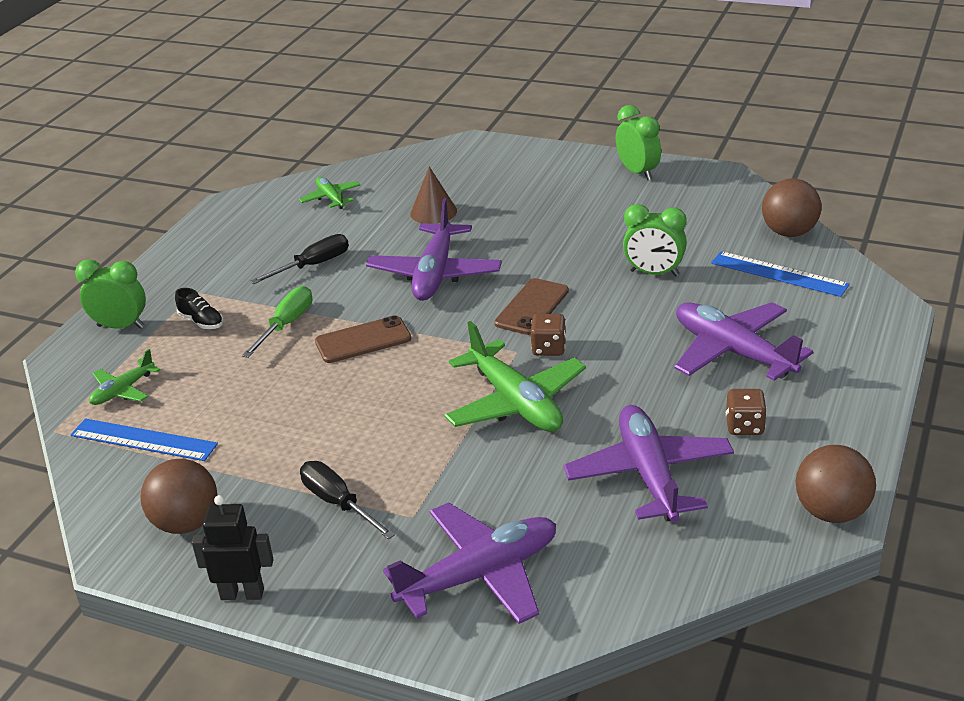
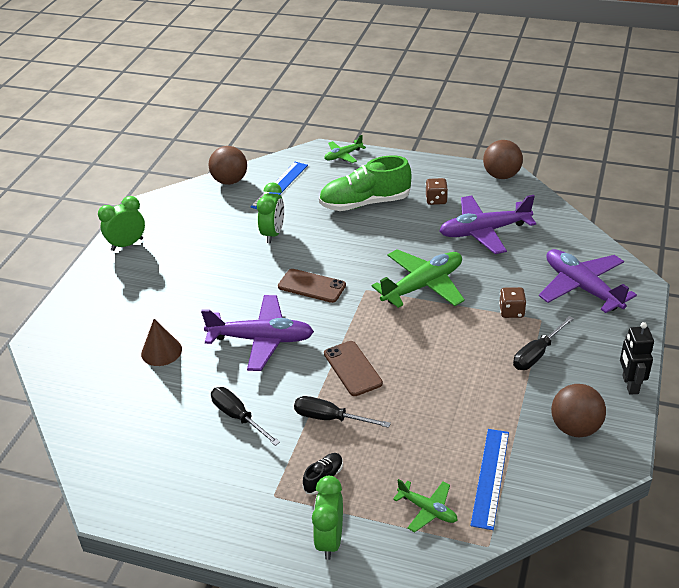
camera: 95 degrees left, 5 degrees up
(286, 325) = (330, 418): green screwdriver -> black screwdriver
(331, 198) = (117, 424): green plane -> green plane (343, 155)
(549, 348) = (362, 275): brown dice -> brown dice (511, 311)
(733, 352) = (365, 203): purple plane -> green shoe

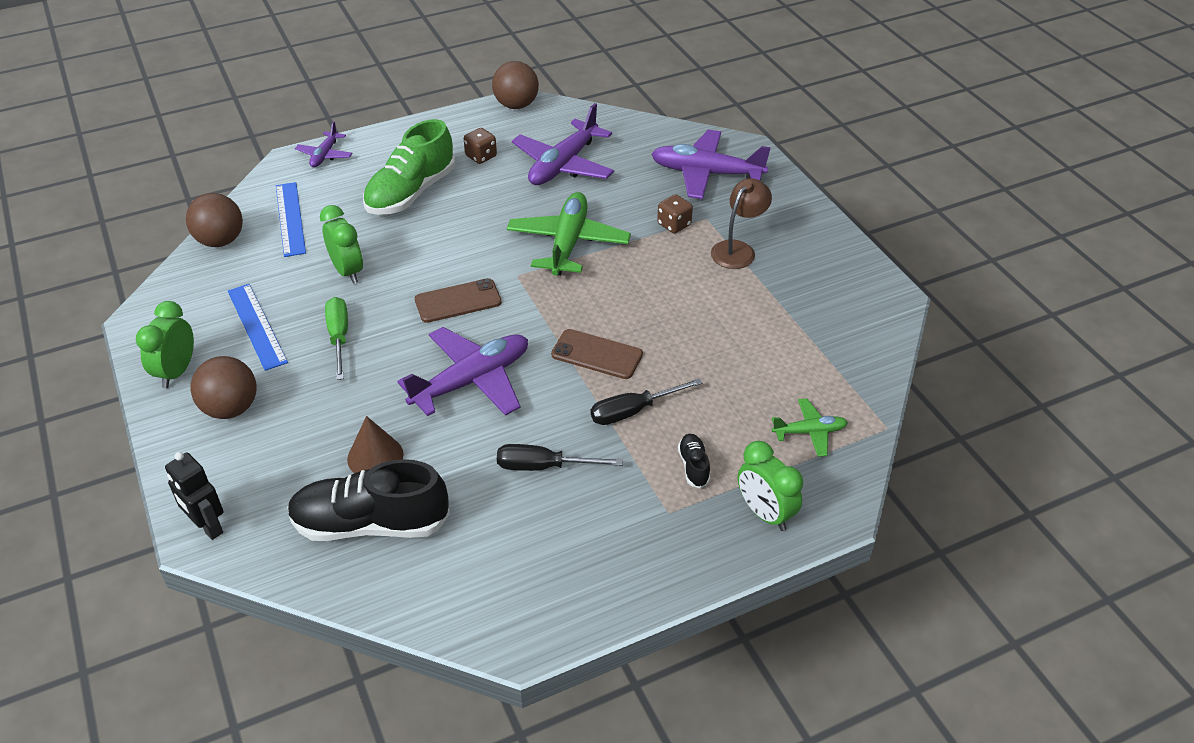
camera: 45 degrees left, 5 degrees up
(116, 387) = (371, 524): none -> black shoe
(223, 271) = (339, 337): none -> green screwdriver
(343, 155) = (325, 155): green plane -> purple plane
(490, 477) = (824, 373): blue ruler -> blue ruler (257, 326)
(537, 354) = (738, 249): black screwdriver -> brown lamp
(575, 428) = (837, 293): brown ball -> brown ball (231, 408)
(630, 385) = (835, 234): black robot -> black robot (207, 526)

